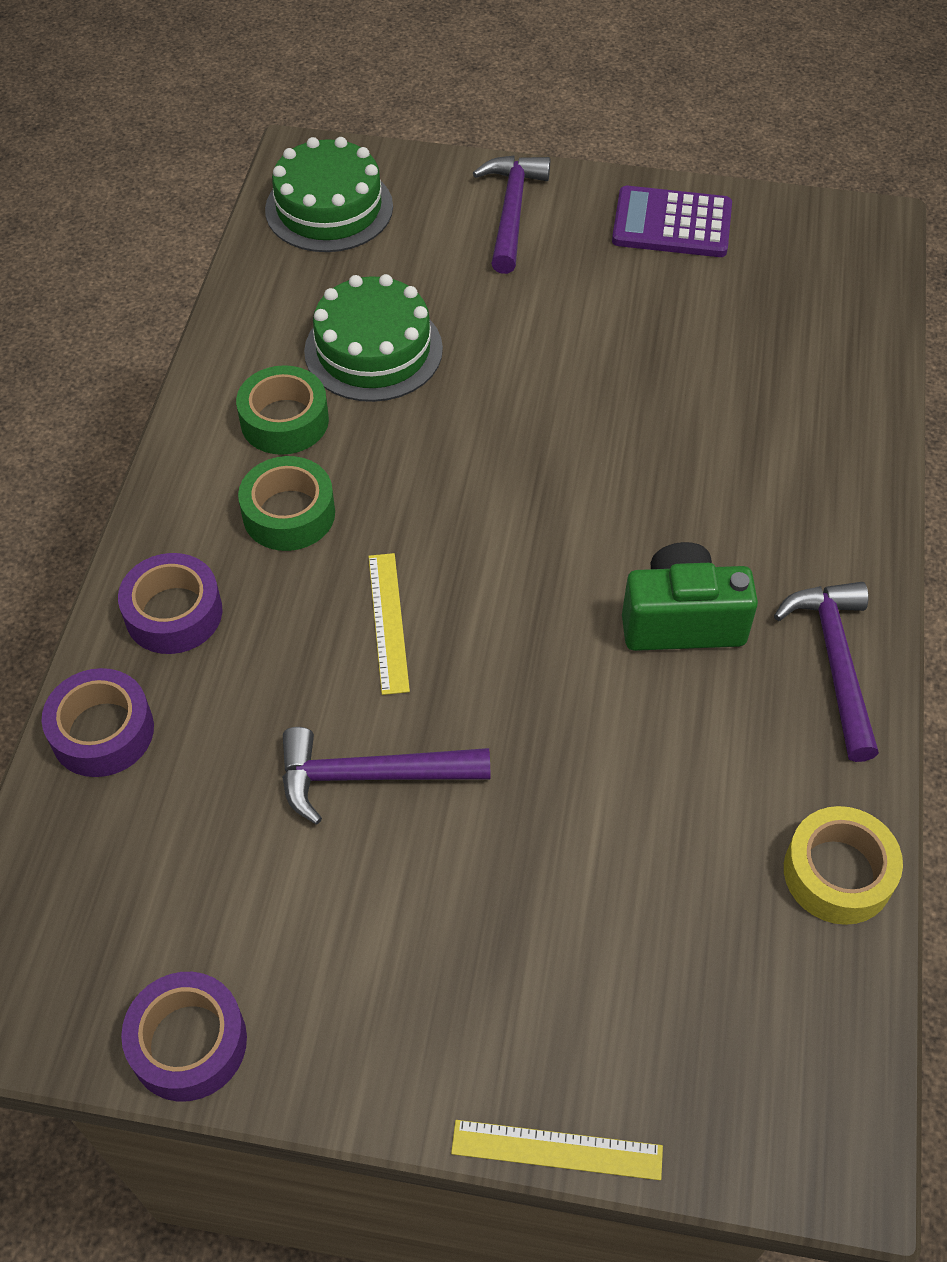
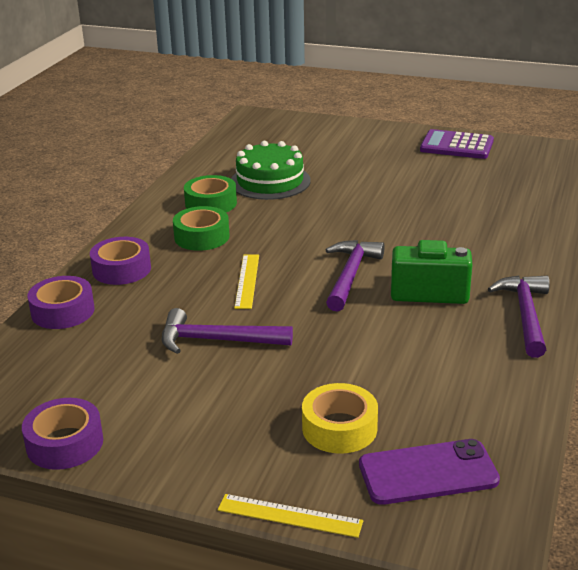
camera: 10 degrees right, 25 degrees down
(329, 208) = (260, 132): green cake -> none
(511, 212) = (364, 138): purple hammer -> purple hammer (350, 275)
(738, 1034) = (428, 472): none -> purple phone
(838, 873) = (511, 405): yellow tape -> yellow tape (339, 428)

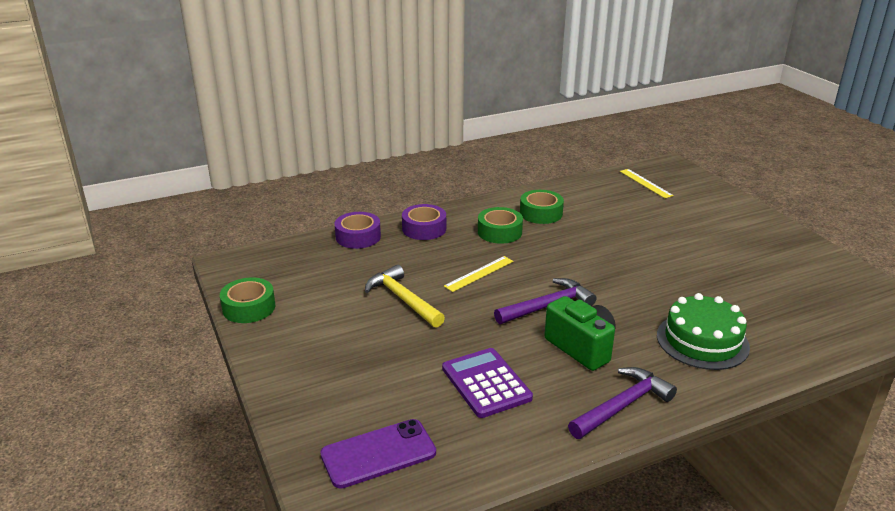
camera: 45 degrees right, 0 degrees up
(65, 443) = (249, 307): purple tape -> green tape
(217, 340) = (403, 299): purple hammer -> yellow hammer
(270, 181) = (604, 216): green cake -> green cake (702, 341)
(289, 516) = (274, 419): yellow ruler -> yellow ruler (645, 183)
(339, 428) = (378, 392): yellow tape -> none
(428, 472) = (378, 453): purple phone -> purple phone turned 60 degrees counterclockwise
(456, 146) = (801, 256): purple calculator -> purple calculator (486, 383)

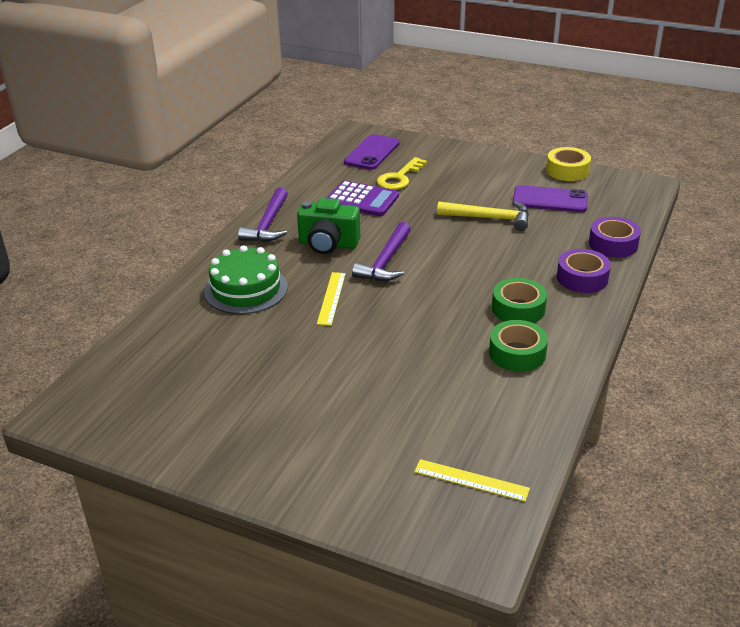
camera: 140 degrees right, 5 degrees up
(249, 307) = (567, 171): green tape -> yellow tape
(324, 289) = (550, 200): none -> purple phone
(407, 391) = (399, 178): none -> yellow key
(479, 274) = (471, 261): yellow ruler -> yellow ruler (331, 298)

